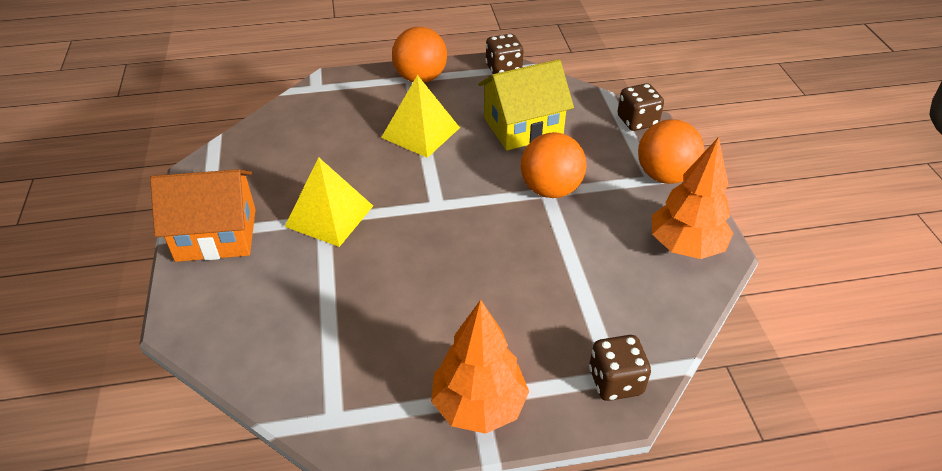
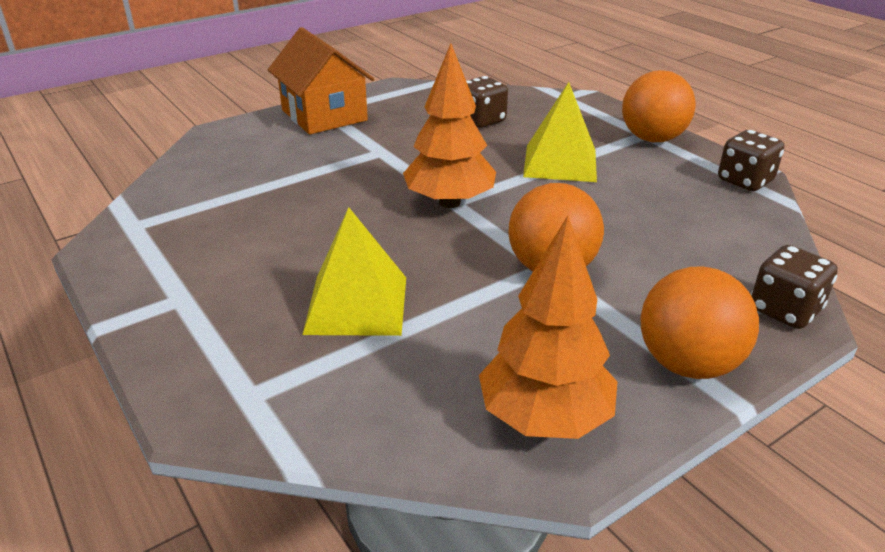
camera: 65 degrees right, 10 degrees down
(329, 216) = (387, 153): yellow pyramid -> yellow pyramid (357, 304)
(479, 406) = (169, 302): orange tree -> orange tree (449, 202)
(523, 127) = (649, 221): yellow house -> none
(615, 381) = (239, 398): brown dice -> brown dice (481, 121)

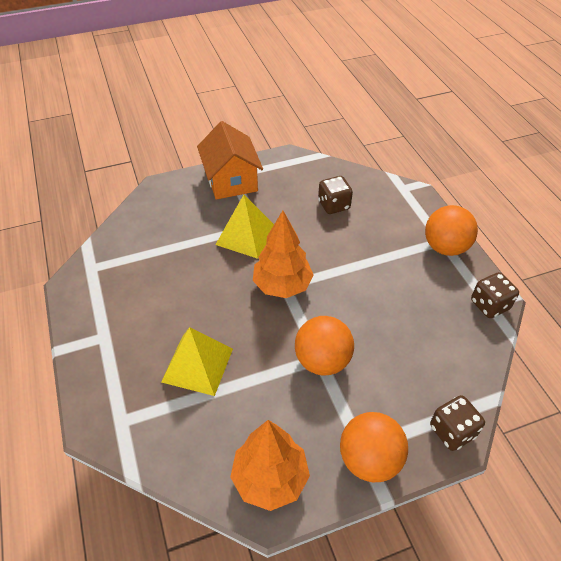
camera: 15 degrees right, 15 degrees up
(560, 163) = (369, 260): yellow pyramid -> yellow pyramid (246, 236)

